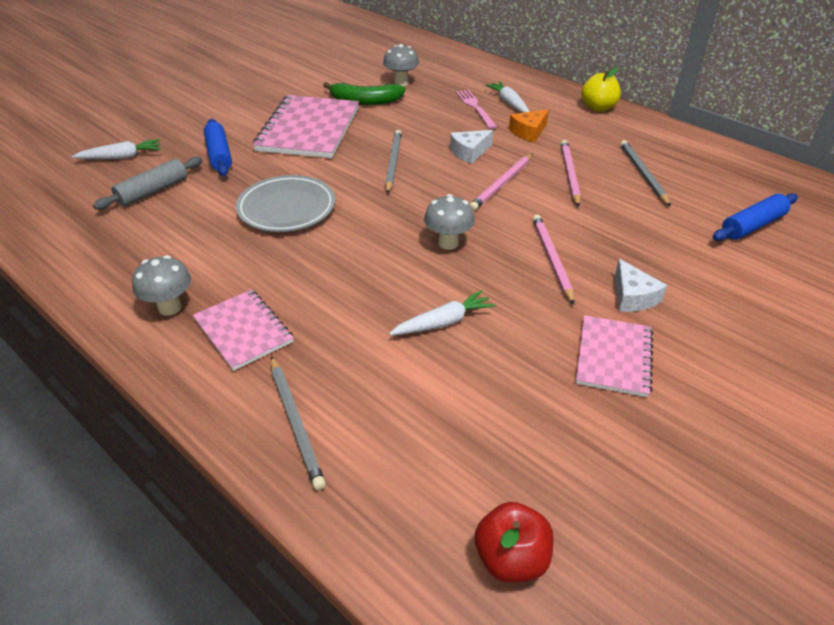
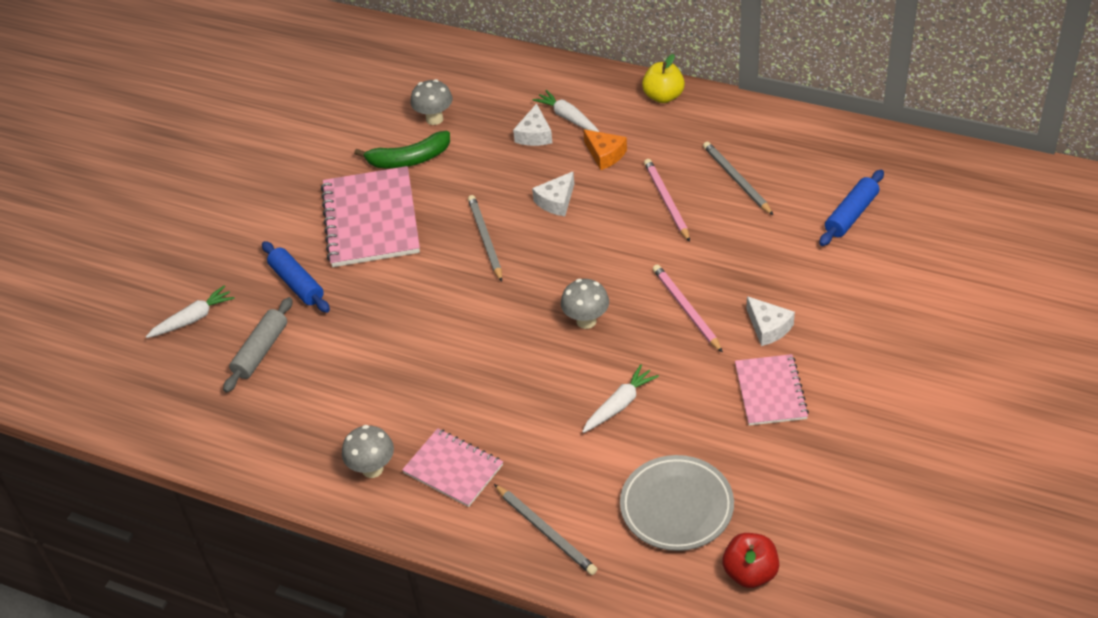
camera: 15 degrees left, 5 degrees up
(286, 208) = (411, 329): grey plate -> grey plate (676, 507)
(475, 108) = (534, 135): pink fork -> white cheese
(502, 184) = (606, 233): pink pencil -> none
(529, 132) = (605, 154): orange cheese -> orange cheese turned 75 degrees counterclockwise

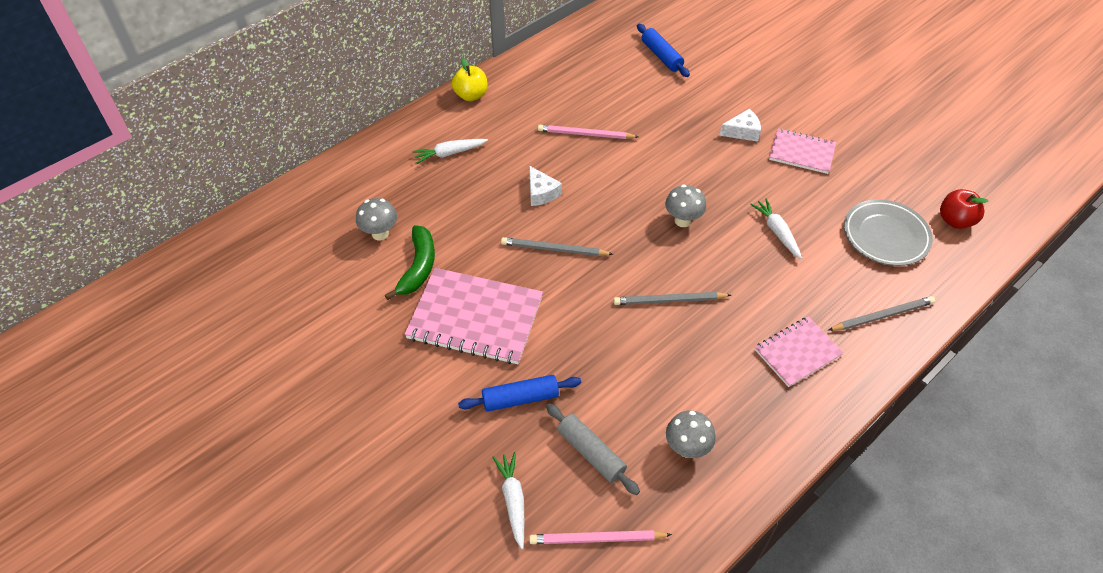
camera: 70 degrees left, 5 degrees up
(372, 469) = (774, 408): grey mushroom -> grey mushroom (687, 448)
(534, 135) = (454, 179): white cheese -> none
(605, 154) = (510, 148): orange cheese -> none
(686, 309) = (702, 164): pink pencil -> pink pencil (597, 539)
(736, 180) = (590, 93): grey pencil -> grey pencil (669, 300)

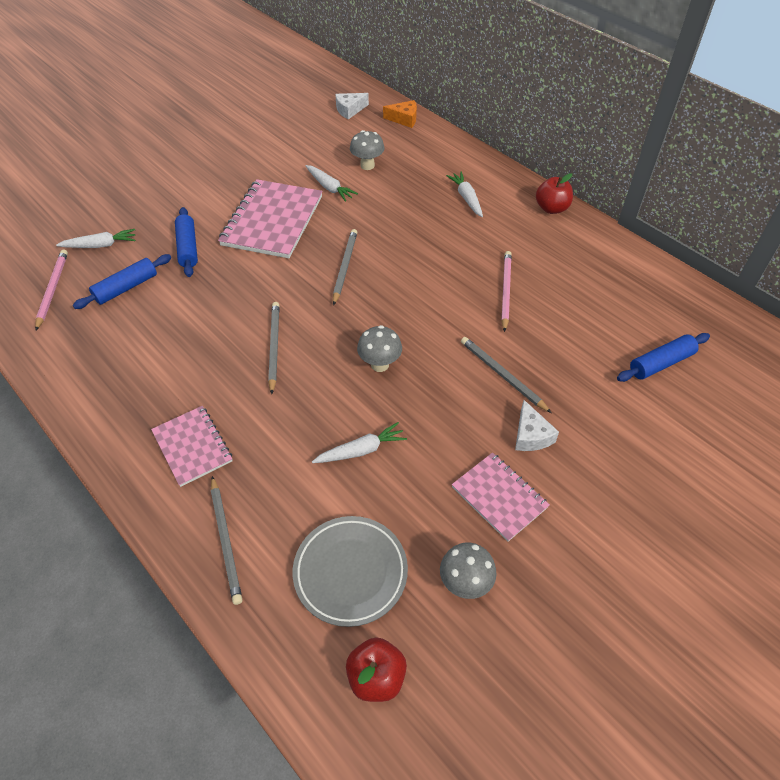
camera: 90 degrees right, 0 degrees up
(291, 200) = (404, 119): none -> orange cheese
(418, 267) = (329, 187): green banana -> white carrot
(471, 95) = (551, 208): yellow apple -> red apple
(541, 193) = (417, 258): white cheese -> white cheese (349, 110)
(591, 453) = (126, 288): grey rolling pin -> blue rolling pin
(685, 143) = (502, 375): none -> grey pencil
(687, 448) = (111, 348): grey mushroom -> grey mushroom (465, 583)
(802, 153) = (499, 497): pink notebook -> pink notebook turned 60 degrees counterclockwise

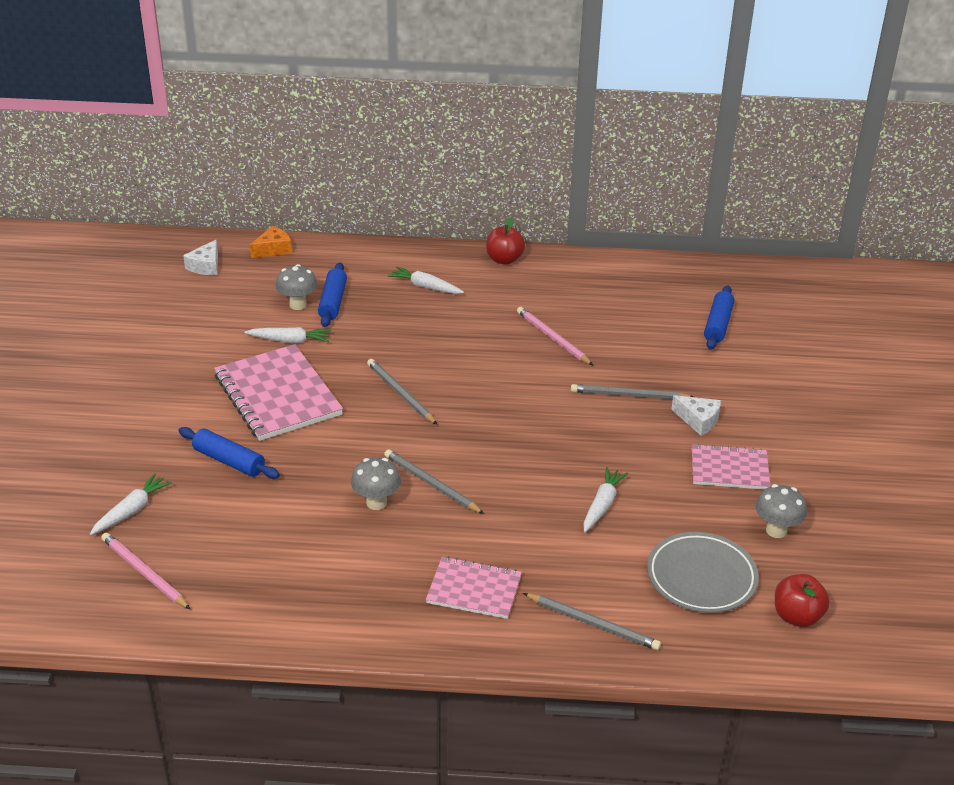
camera: 45 degrees left, 15 degrees down
(126, 288) = (221, 526): blue rolling pin -> blue rolling pin (333, 302)
(380, 364) = (533, 443): grey mushroom -> grey mushroom (376, 503)

